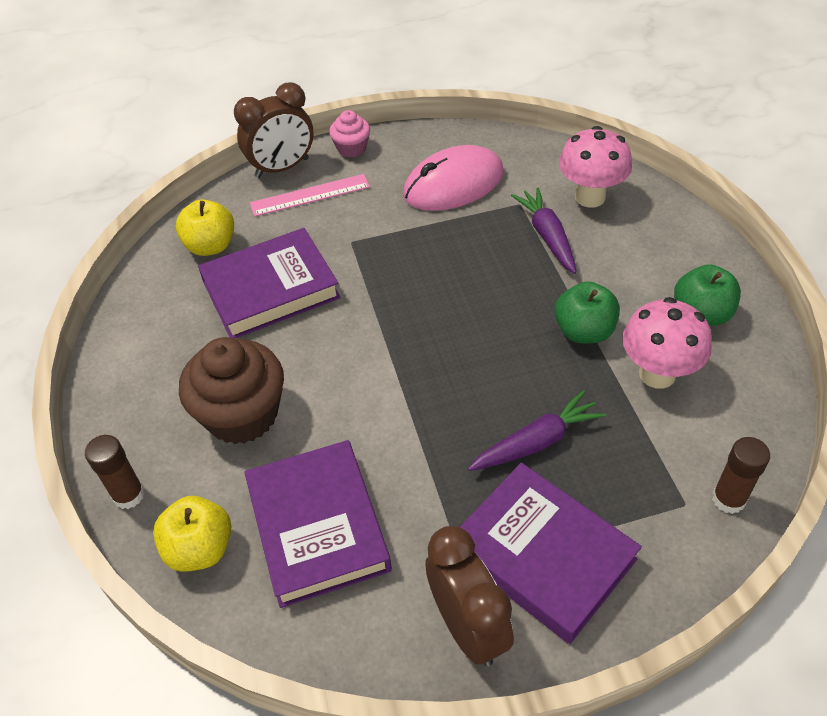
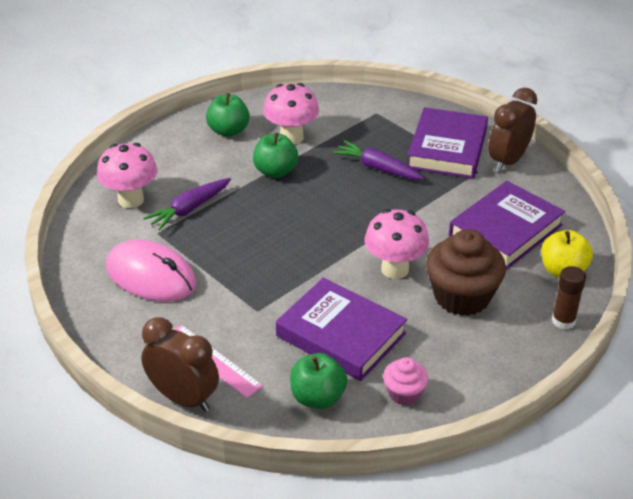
camera: 120 degrees left, 10 degrees down
(211, 246) = (317, 397): yellow apple -> green apple
(330, 373) = (395, 269): none -> pink mushroom
(351, 148) = (129, 360): pink cupcake -> pink cupcake (404, 393)
(728, 499) = (362, 101): brown glue stick -> none

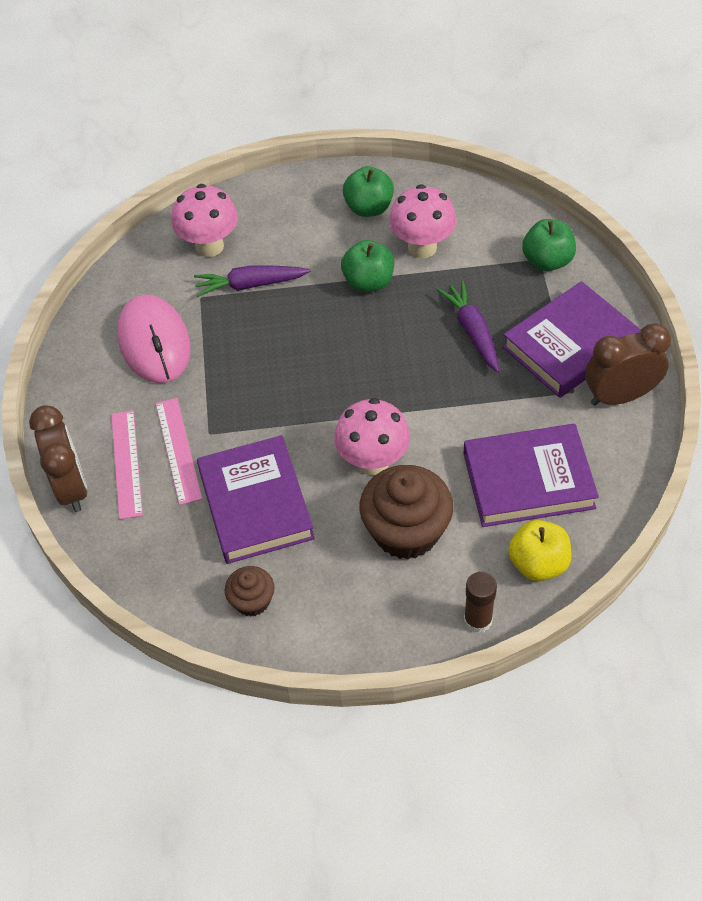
camera: 40 degrees right, 15 degrees up
(245, 332) = (178, 450): none -> pink ruler
(317, 397) = (176, 557): green apple -> green apple (547, 261)
(404, 393) = (252, 601): pink cupcake -> brown cupcake

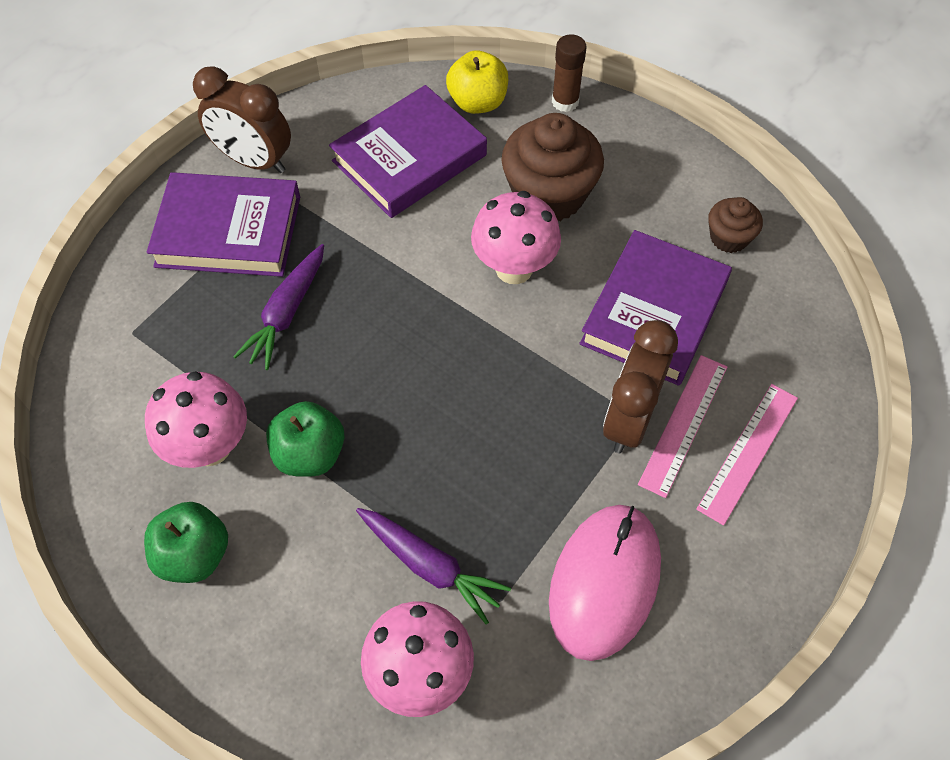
camera: 140 degrees left, 5 degrees up
(71, 487) = (825, 472): brown clock -> brown clock (629, 419)
(528, 480) = (409, 158): purple book -> purple book turned 75 degrees counterclockwise
(547, 261) = (128, 324): green apple -> none

